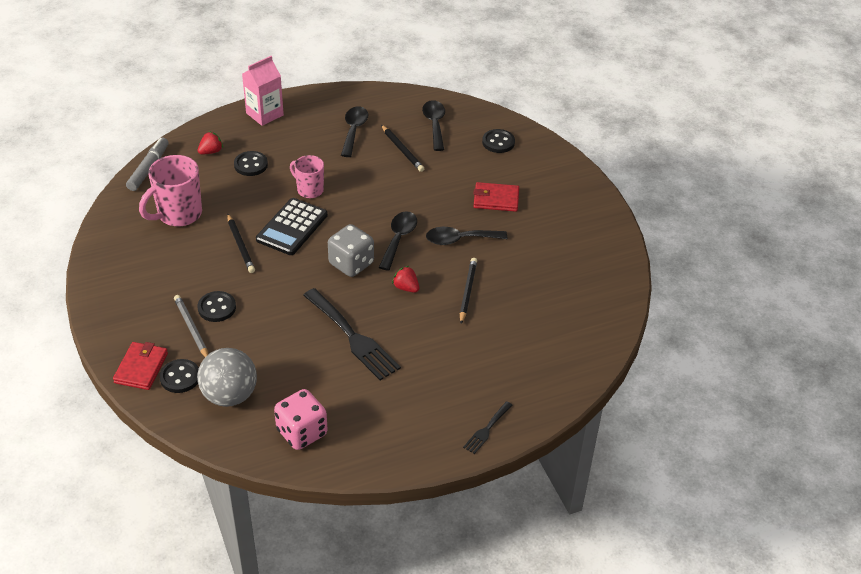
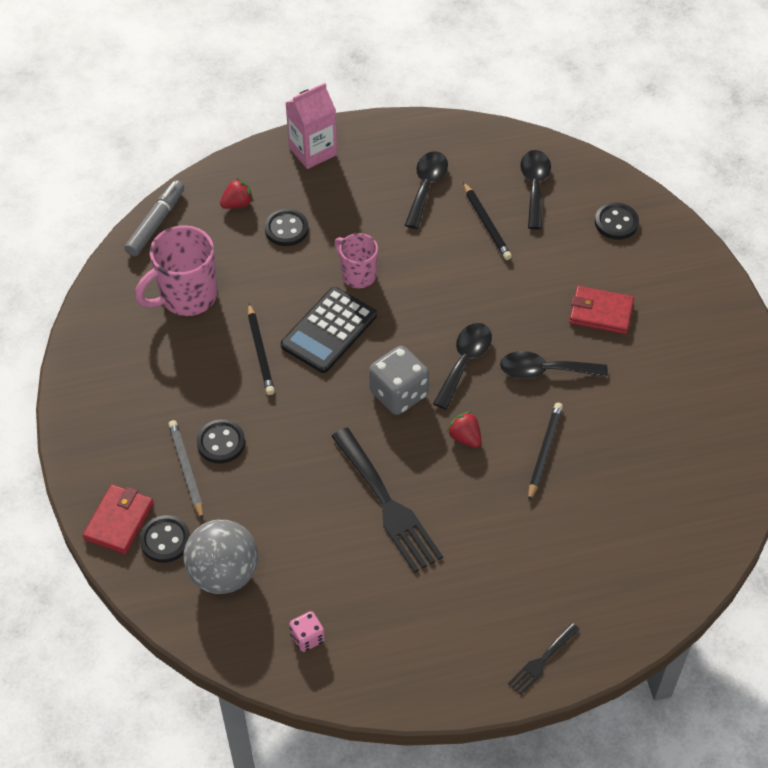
camera: 10 degrees right, 10 degrees up
(302, 432) = (307, 637): pink dice -> pink dice, size x0.54

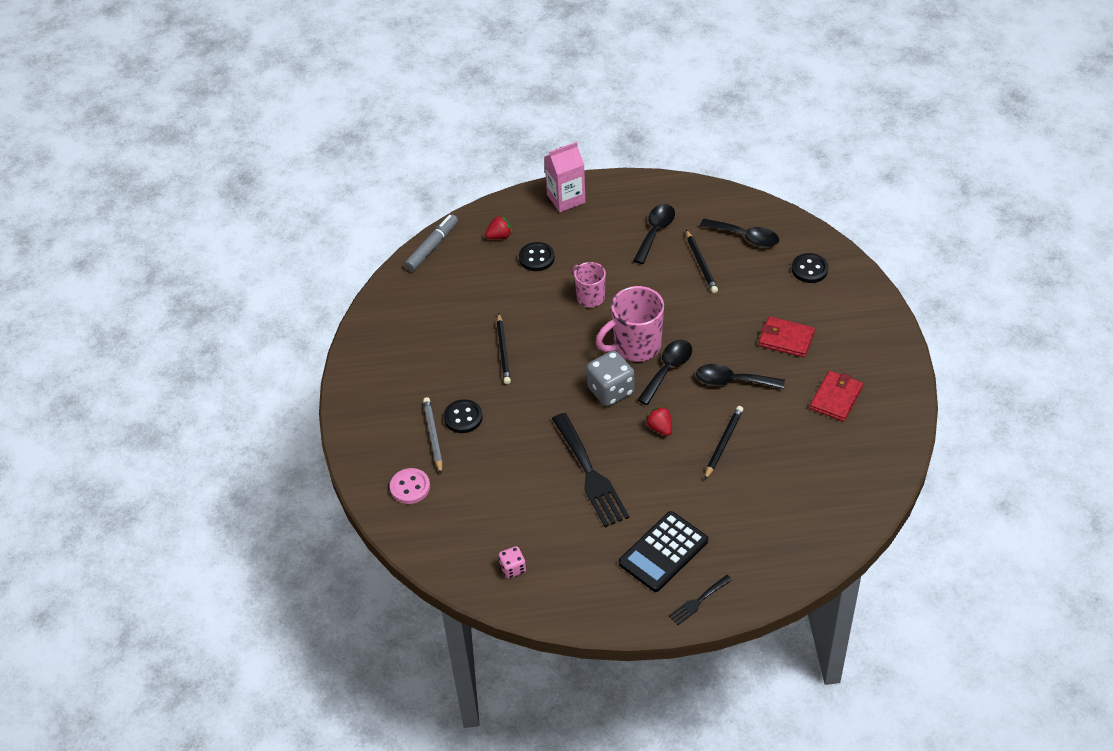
camera: 10 degrees right, 5 degrees down
(119, 521) = (375, 470): red wallet -> red wallet (836, 398)
(165, 540) = (410, 487): black button -> pink button
(186, 297) = (449, 305): pink mug -> pink mug (635, 346)
(224, 573) = (453, 515): grey ball -> none
(329, 330) = (560, 338): black calculator -> black calculator (663, 552)
(534, 186) = (745, 237): black spoon -> black spoon turned 105 degrees clockwise

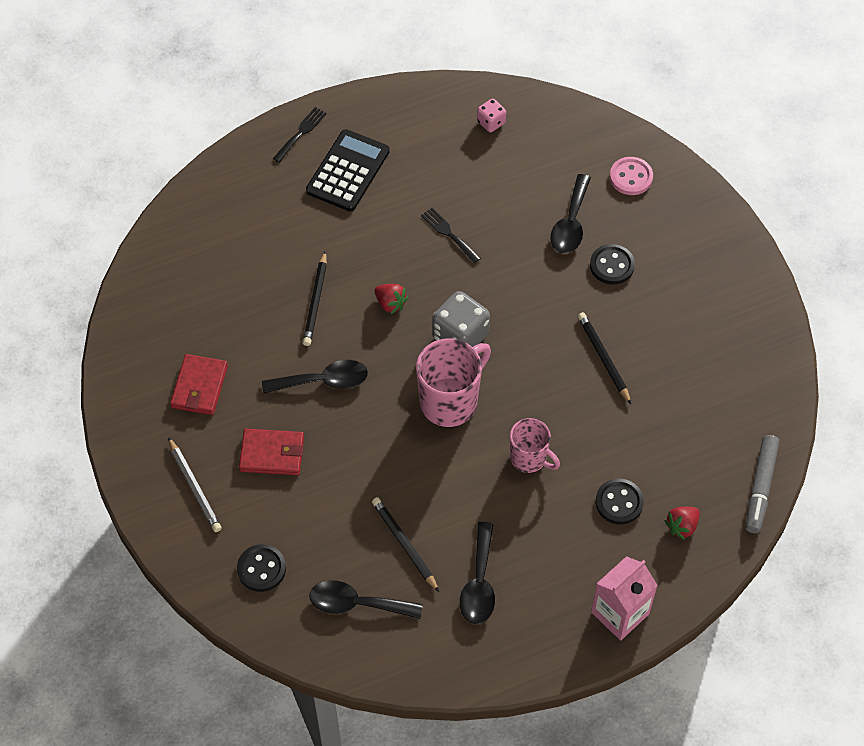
camera: 160 degrees right, 10 degrees up
(433, 436) = (634, 237): grey pencil -> grey pencil (194, 487)
(590, 474) = (449, 233): black fork -> black fork, size x0.50
(667, 370) = (403, 378): black spoon -> black spoon (571, 223)

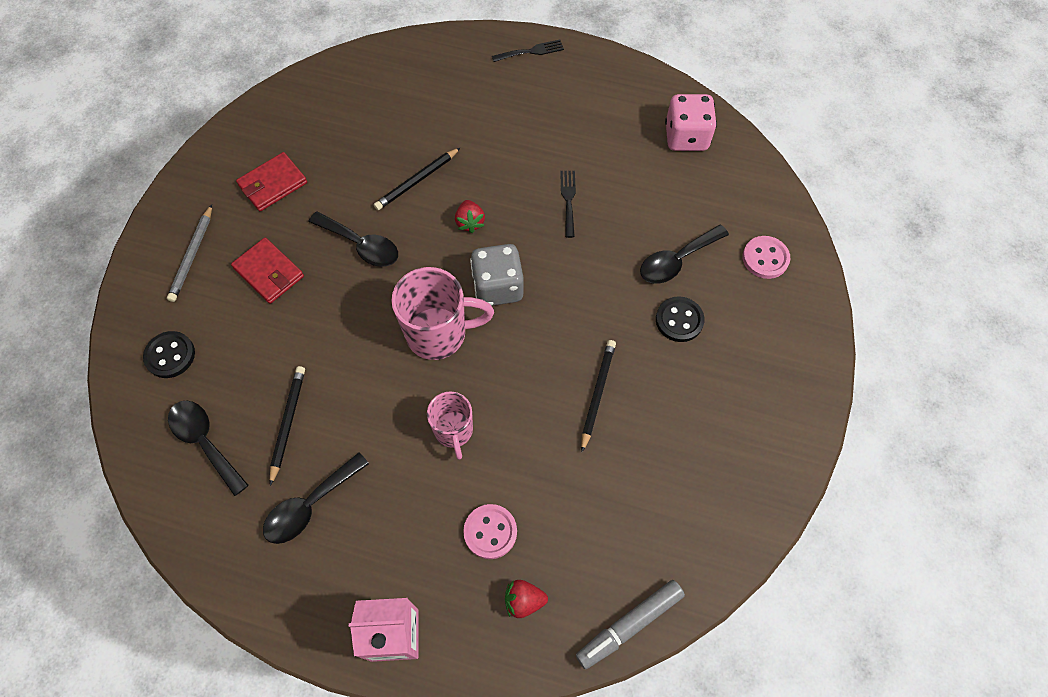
camera: 40 degrees right, 5 degrees up
(348, 171) = (538, 101): black calculator -> none
(491, 122) = (686, 137): pink dice -> pink dice, size x1.84
(619, 502) = (490, 532): black button -> pink button

